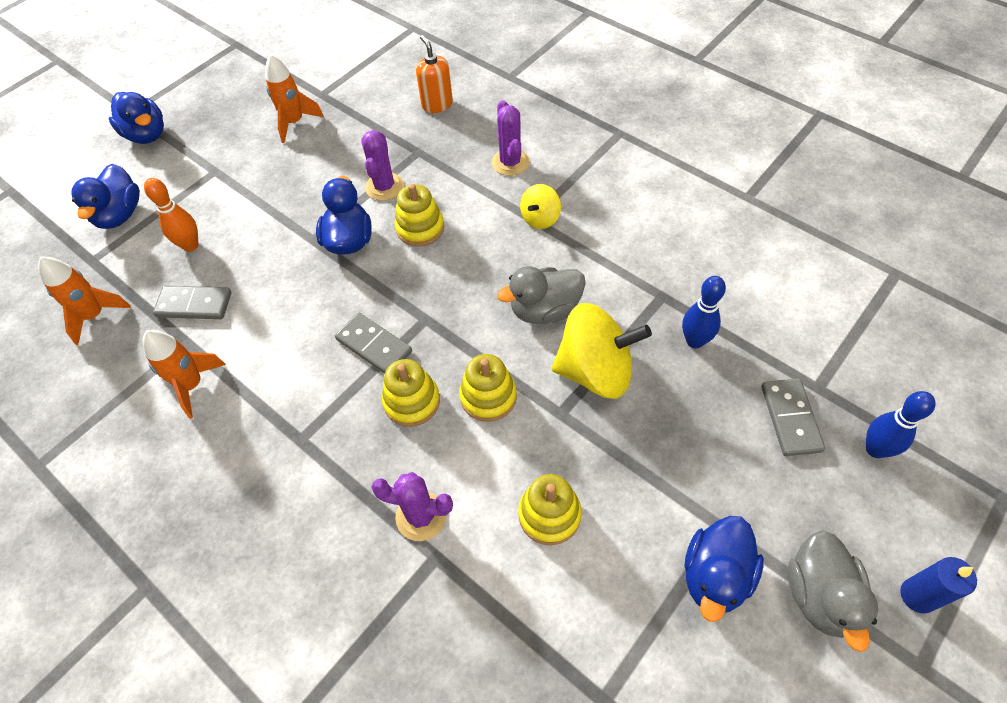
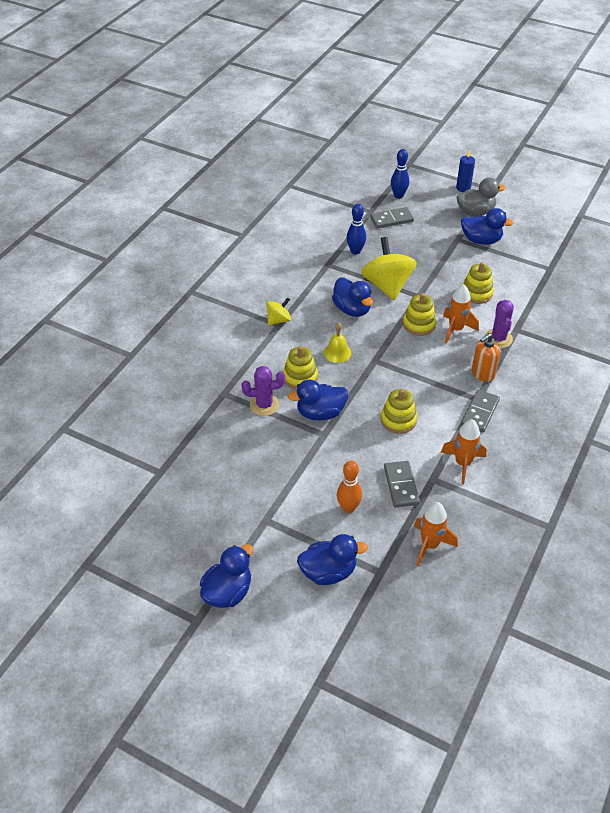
camera: 105 degrees left, 10 degrees down
(294, 122) = (199, 481): orange rocket -> orange rocket (456, 329)
(374, 345) = (402, 380): grey domino -> grey domino (480, 412)
(412, 401) = (434, 355): yellow stacking toy -> yellow stacking toy (398, 420)
(437, 104) = (168, 392): orange soap dispenser -> orange soap dispenser (482, 373)
(455, 276) = (337, 352): none -> yellow bell
(510, 162) = (228, 341): purple cactus -> none
(540, 218) = (278, 320): yellow spinning top -> yellow spinning top turned 60 degrees counterclockwise
(545, 310) = (352, 309): grey duck -> blue duck

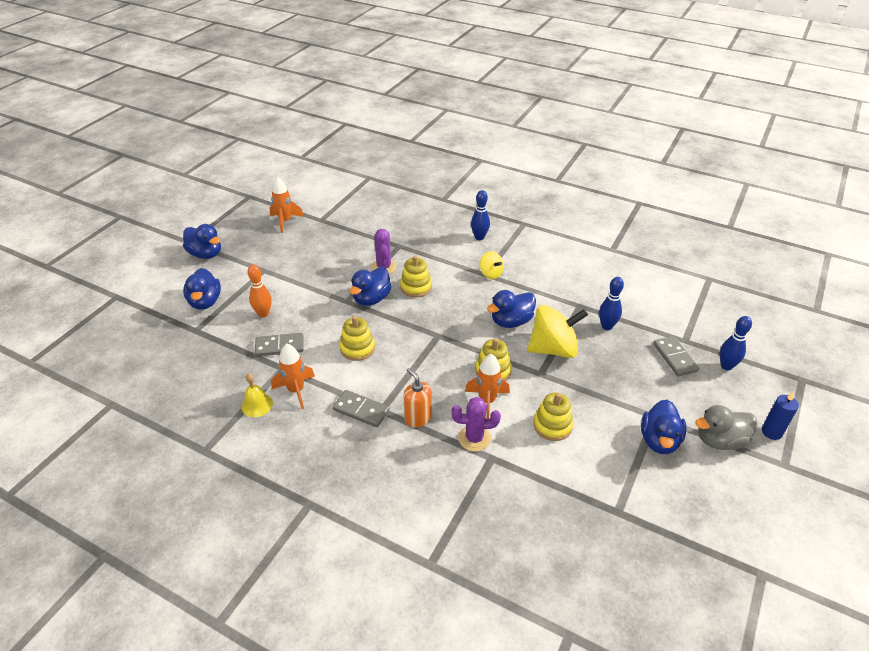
camera: 90 degrees right, 5 degrees down
(213, 326) = (479, 237): none -> blue bowling pin
(320, 413) = (371, 299): blue duck -> blue duck turned 135 degrees counterclockwise
(337, 352) = (448, 310): yellow bell -> yellow bell (257, 405)
(429, 545) = (211, 361): orange rocket -> orange rocket (285, 221)
(475, 212) = (720, 440): grey duck -> grey duck turned 90 degrees clockwise

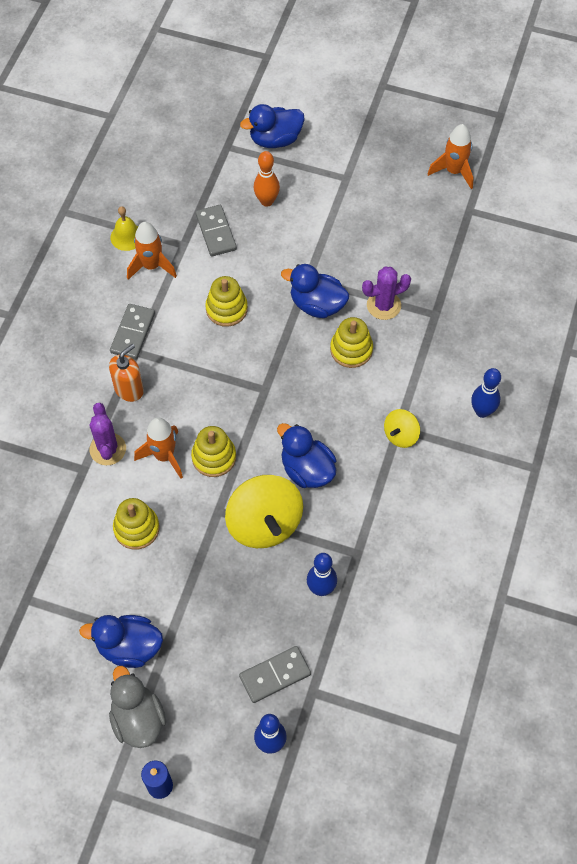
camera: 80 degrees right, 20 degrees up
(206, 254) = (362, 110): blue duck -> none

